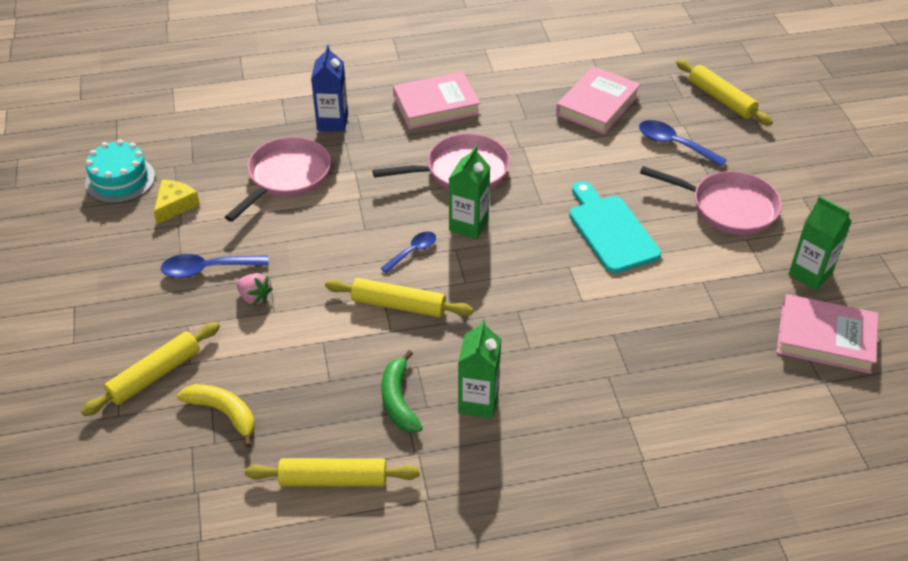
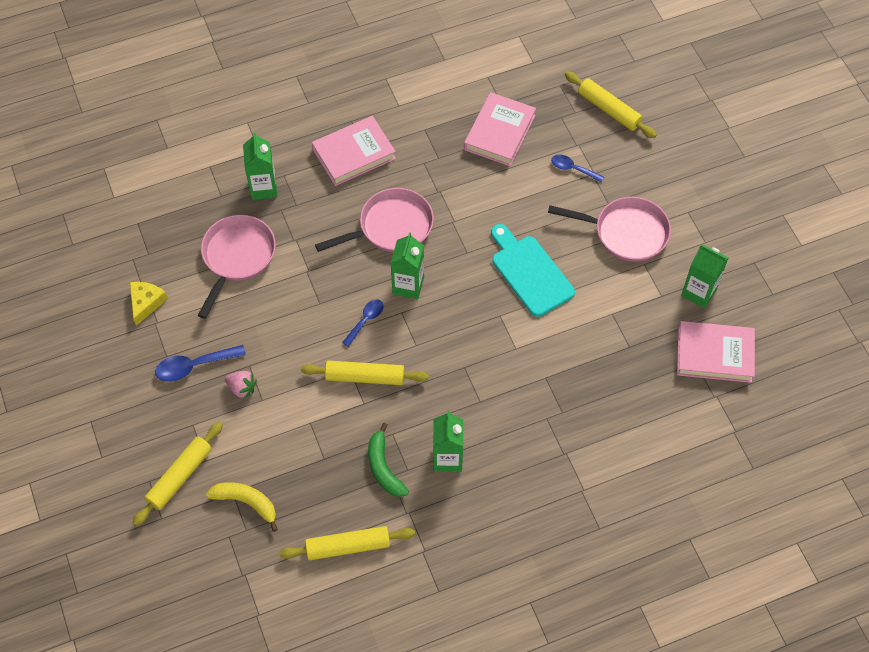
camera: 10 degrees left, 15 degrees up
(120, 180) = (88, 282): turquoise cake -> none
(332, 122) = (263, 188): blue carton -> green carton
(674, 144) = (573, 169): blue spoon -> blue spoon, size x0.66

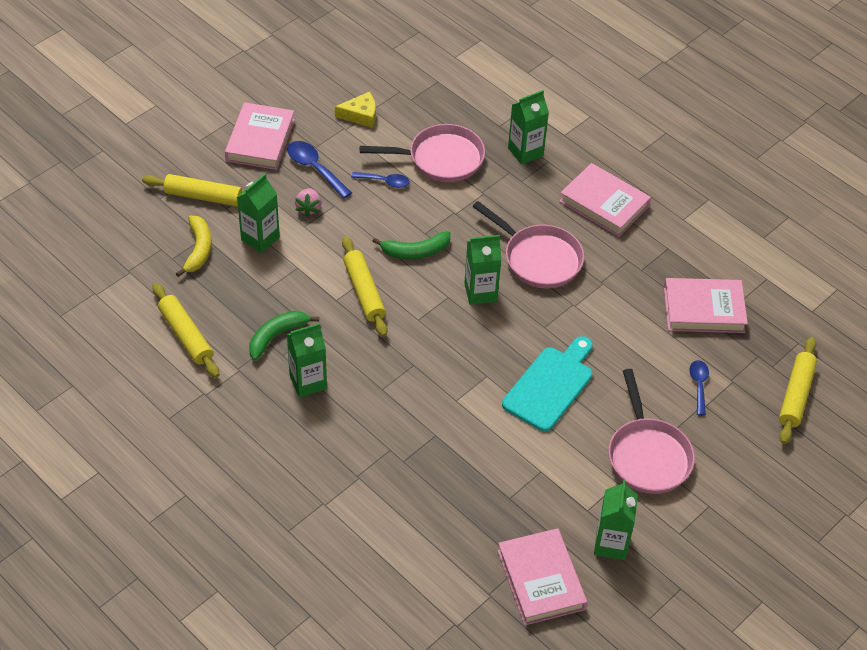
camera: 65 degrees right, 10 degrees down
(132, 401) = (260, 140): none -> pink book
(259, 443) = (260, 238): none -> green carton
(337, 319) = (415, 251): none -> green banana
(365, 321) = (424, 273): blue spoon -> blue spoon (384, 182)

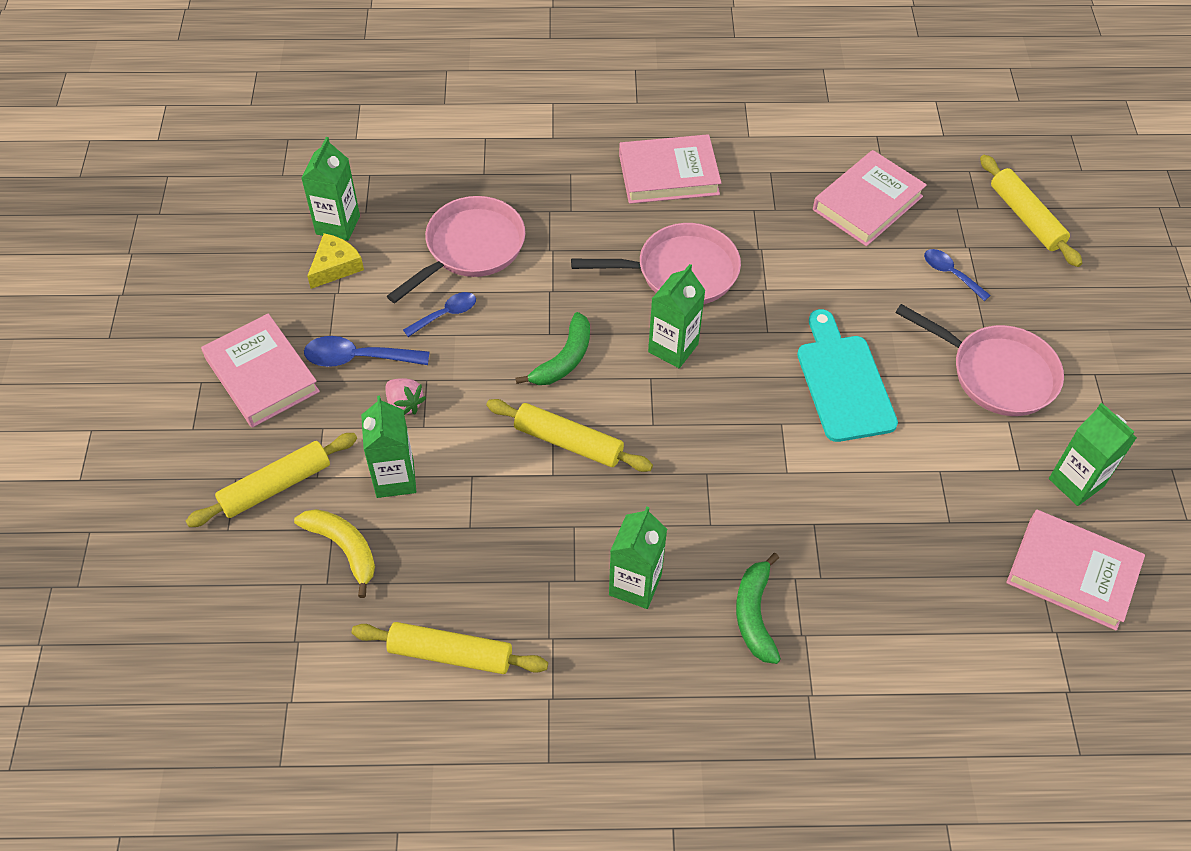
camera: 45 degrees left, 5 degrees up
(276, 336) = (543, 566): green banana -> green banana (754, 614)
(525, 152) = (539, 180): green carton -> green carton (338, 225)

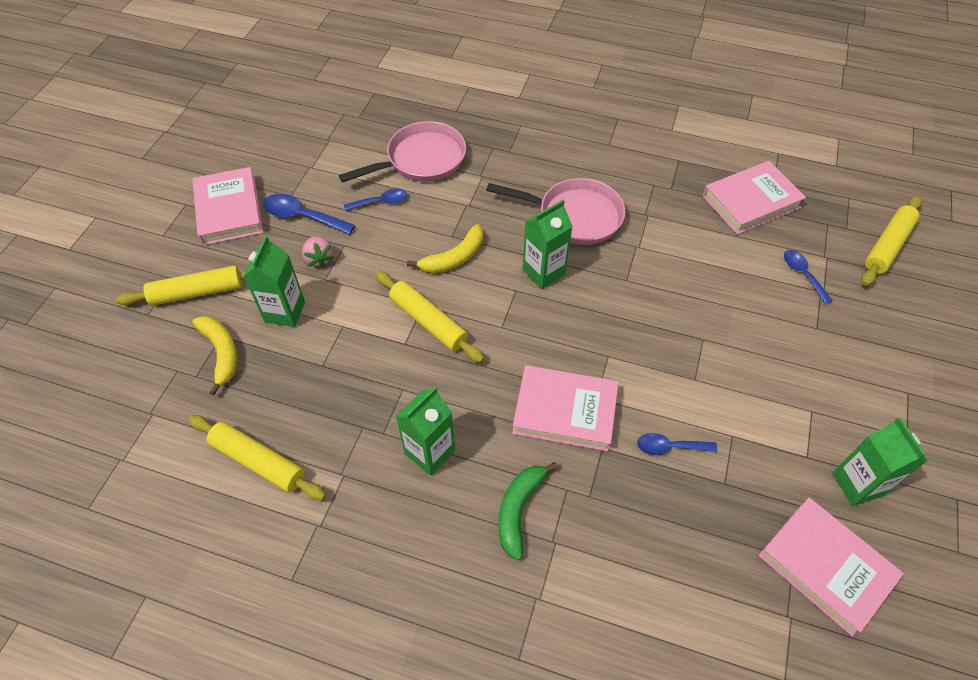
camera: 20 degrees right, 0 degrees up
(335, 266) = (319, 149): yellow cheese -> none
(338, 225) = (335, 121): green carton -> none
(564, 359) = (454, 258): green banana -> yellow banana
(668, 174) = (596, 143): pink book -> pink book (565, 411)
(843, 382) = (675, 337): turquoise cutting board -> none
(882, 502) = (670, 447): none -> blue spoon
(997, 373) = (815, 367): pink pan -> none
(1026, 217) = (887, 246): yellow rolling pin -> yellow rolling pin turned 45 degrees clockwise

